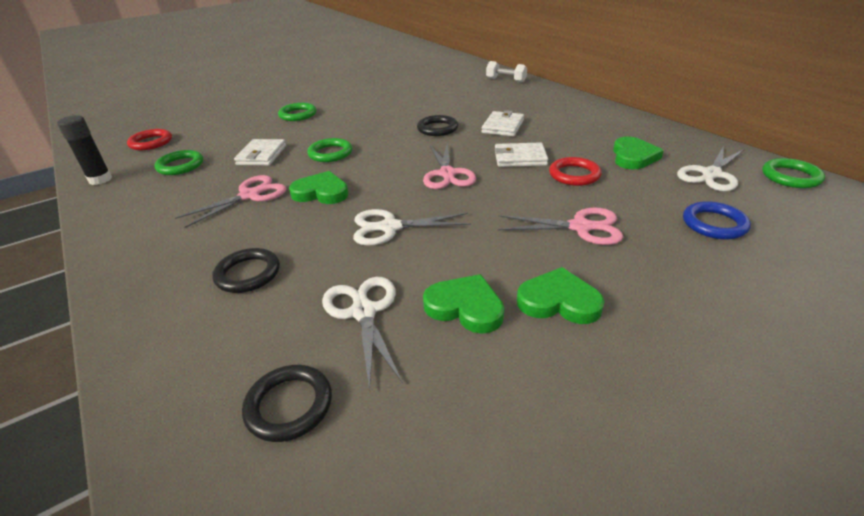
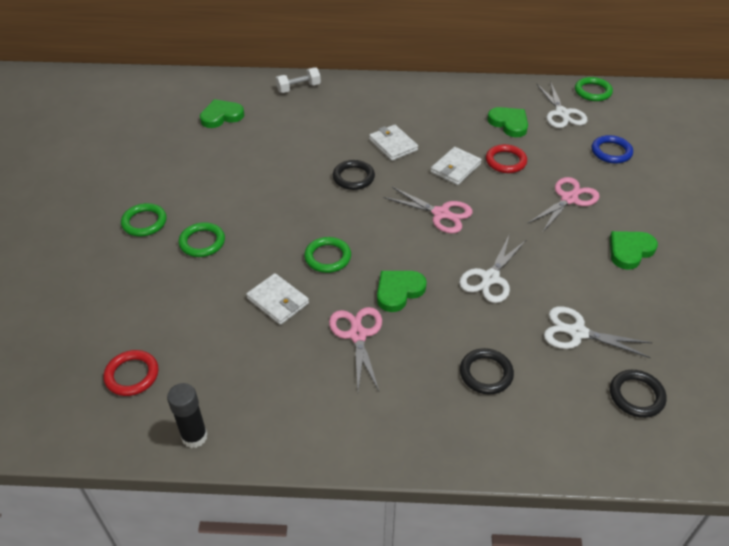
camera: 55 degrees left, 10 degrees up
(180, 166) = (232, 365): green ring -> green ring (144, 222)
(465, 307) = (606, 288): green heart -> green heart (221, 116)

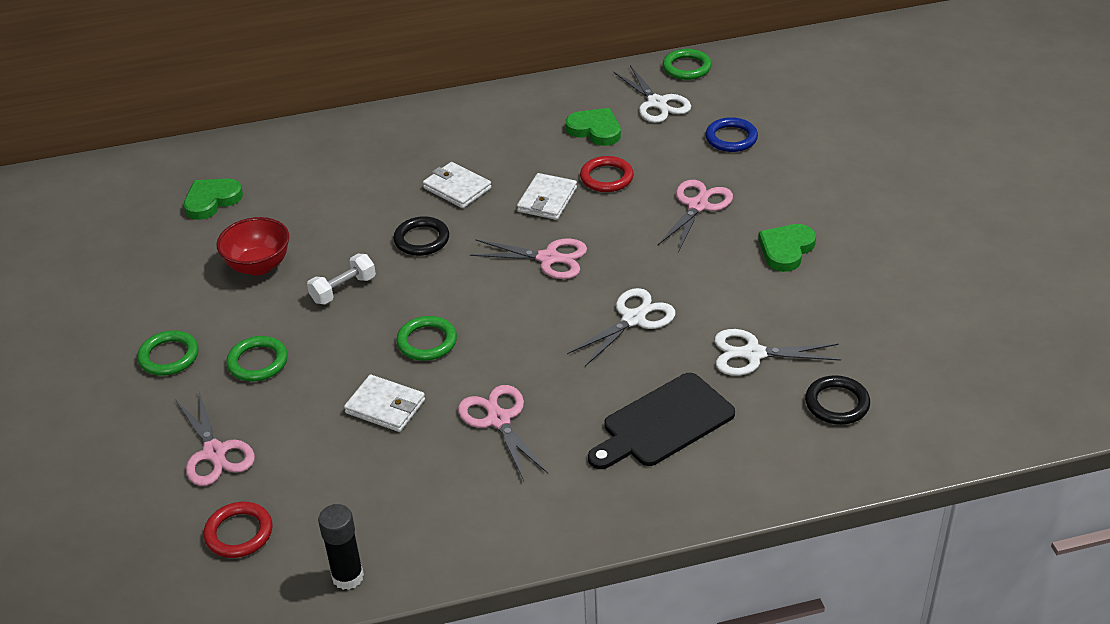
camera: 15 degrees left, 5 degrees down
(143, 305) = (215, 453): none -> pink scissors
(233, 170) = (258, 266): none -> red bowl
(298, 88) = (302, 141): white dumbbell -> white dumbbell (343, 289)
(398, 291) = (529, 360): green heart -> none
(486, 373) = (663, 423): black ring -> black cutting board
(490, 278) = (633, 319): white scissors -> white scissors turned 150 degrees counterclockwise

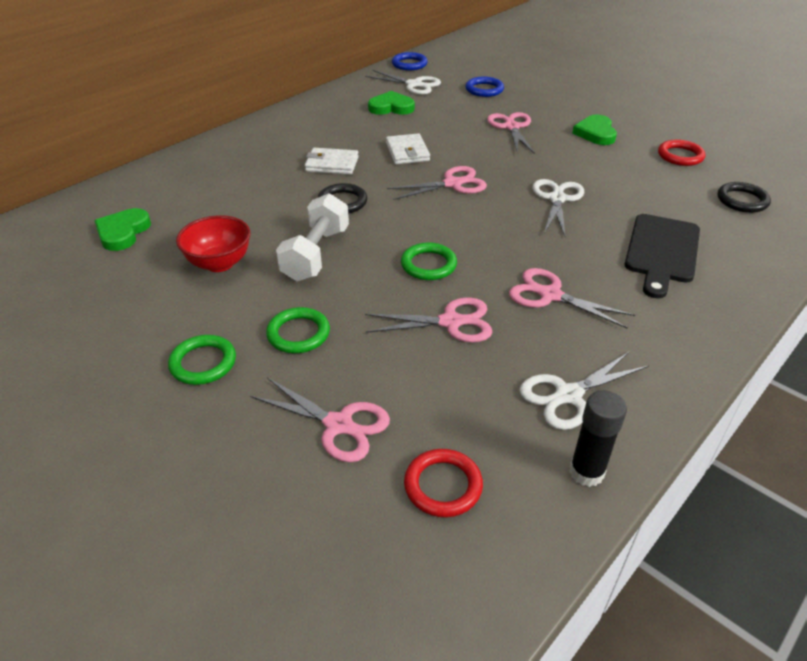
camera: 35 degrees left, 0 degrees up
(343, 289) = (316, 254): white dumbbell -> white dumbbell, size x1.58
(385, 406) = (451, 322): white wallet -> pink scissors
(606, 177) = (432, 129): red ring -> red ring (680, 156)
(686, 67) = (409, 64): green ring -> blue ring
(753, 354) = (657, 192): white scissors -> white scissors (568, 395)

